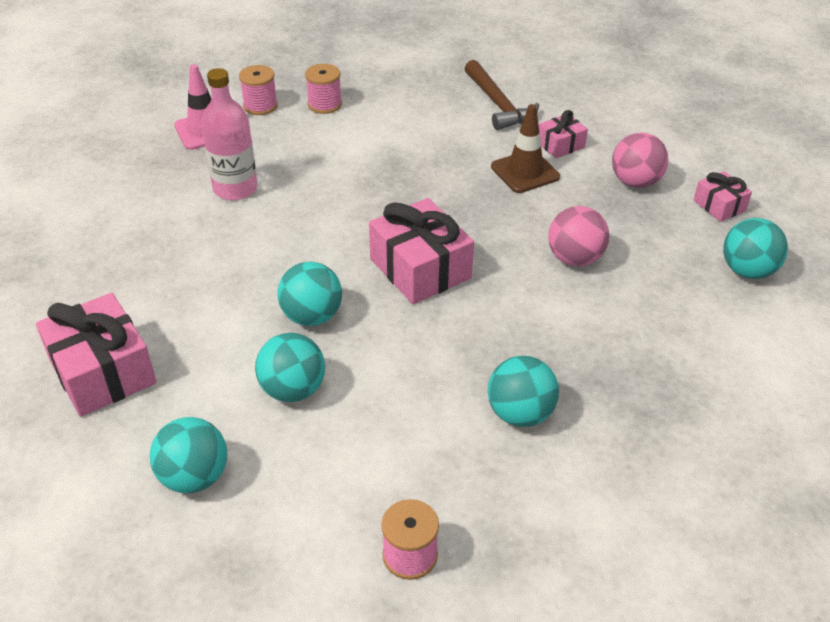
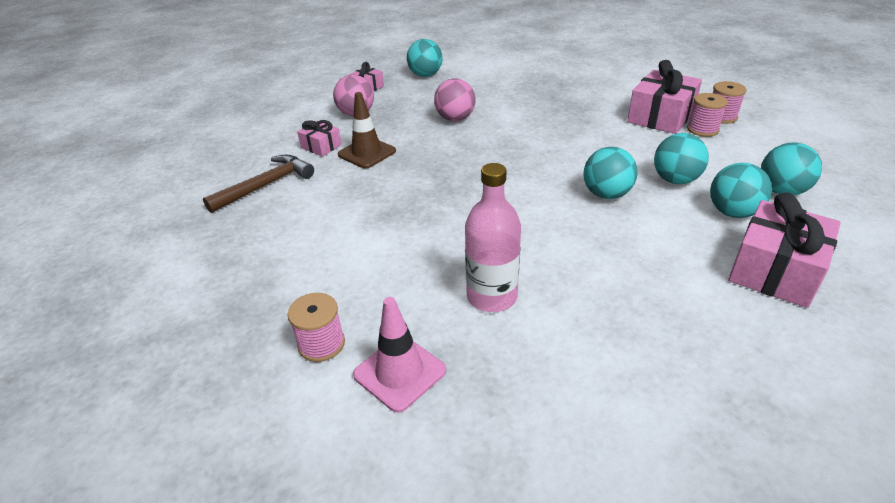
camera: 110 degrees left, 5 degrees down
(324, 104) = (300, 290): pink spool -> pink spool (702, 129)
(420, 268) = (514, 166): pink gift -> pink gift (660, 117)
(520, 413) = (600, 110): turquoise ball -> turquoise ball (732, 212)

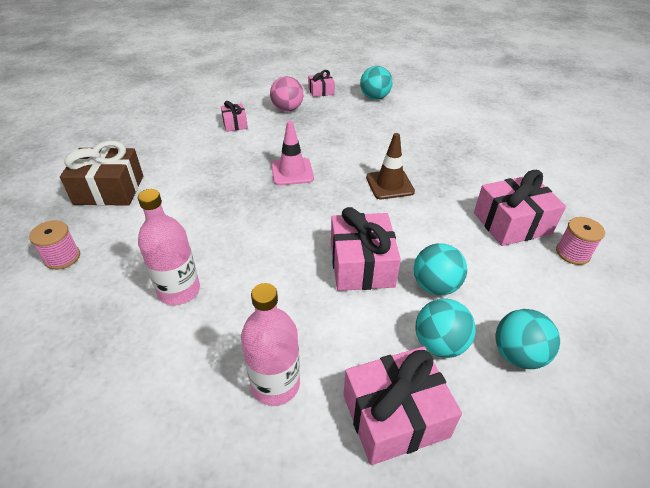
camera: 35 degrees right, 5 degrees up
(265, 185) = (171, 136): brown hammer -> none
(272, 262) = (109, 190): none -> brown gift
(367, 153) = (253, 142): brown traffic cone -> brown traffic cone (389, 184)
(399, 372) = (70, 303): pink traffic cone -> pink traffic cone (292, 172)
(455, 119) = (344, 144): pink ball -> none
(606, 194) = (361, 264): turquoise ball -> pink gift
(675, 306) = (275, 384): none -> pink bottle
(702, 129) = (534, 255): pink spool -> none

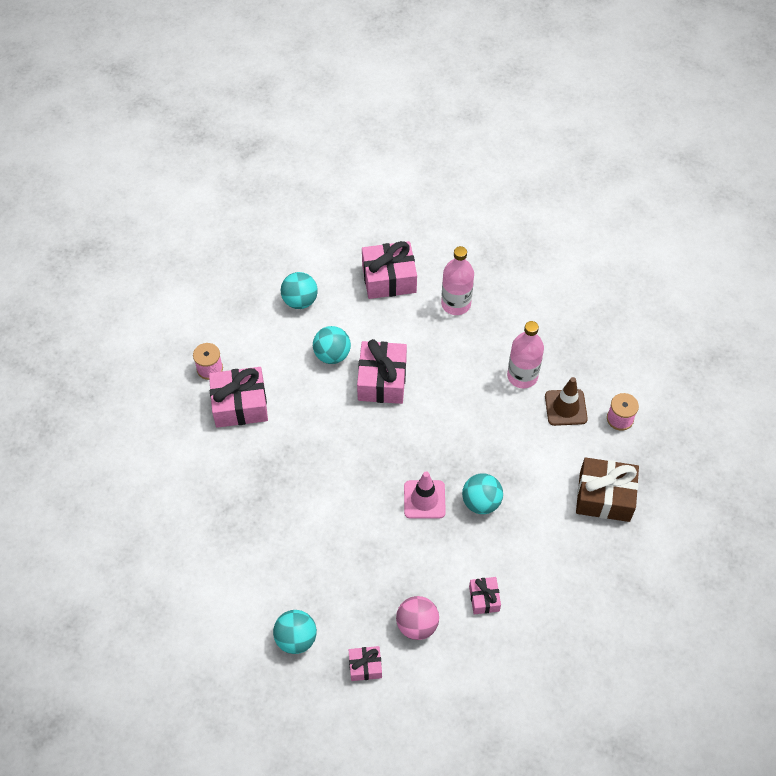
camera: 170 degrees left, 15 degrees up
(389, 184) = (331, 467): brown traffic cone -> brown traffic cone (565, 407)
(439, 344) = (347, 314): turquoise ball -> turquoise ball (481, 502)

